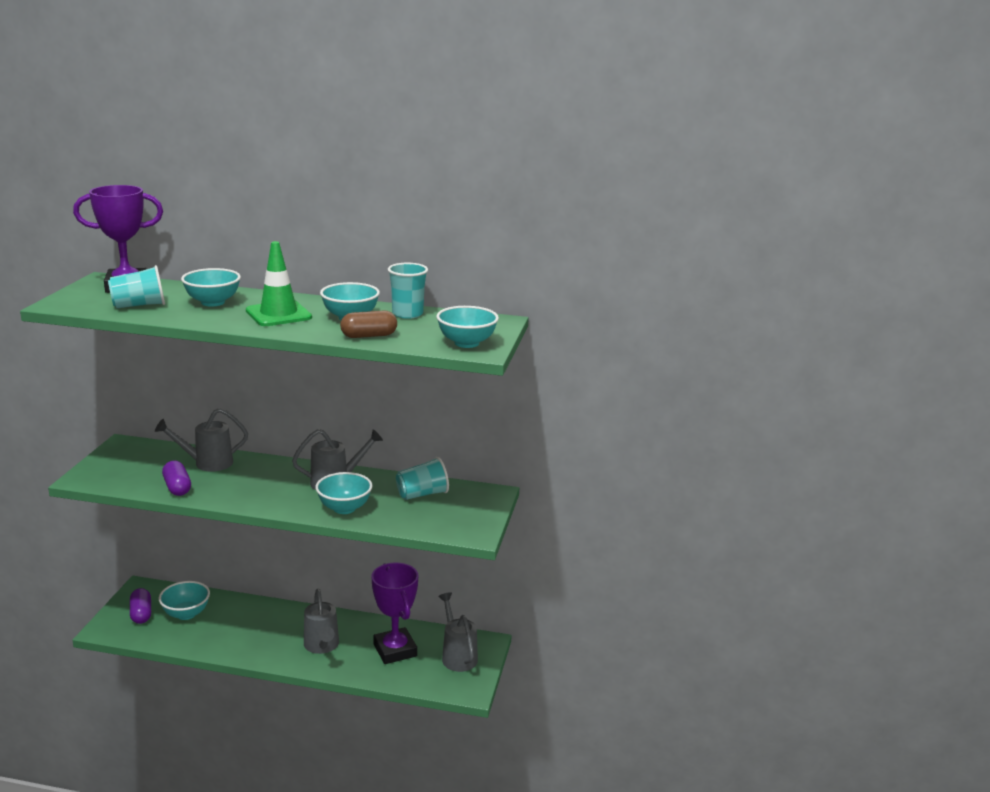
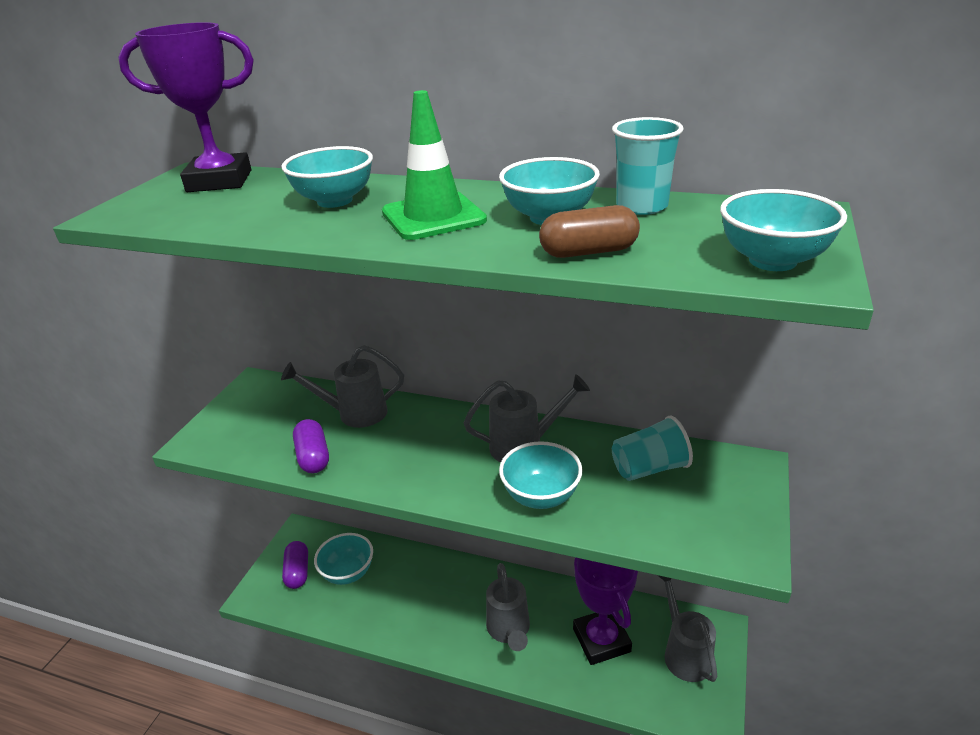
camera: 10 degrees right, 10 degrees up
(139, 305) = (225, 211): turquoise cup -> none

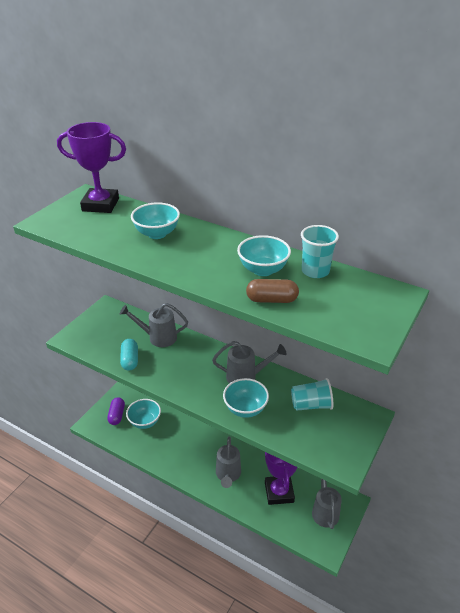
camera: 10 degrees right, 5 degrees up
(313, 457) = (130, 360): purple capsule -> turquoise capsule
(433, 217) = (204, 257): green traffic cone -> none
(772, 261) = (360, 325): turquoise bowl -> none

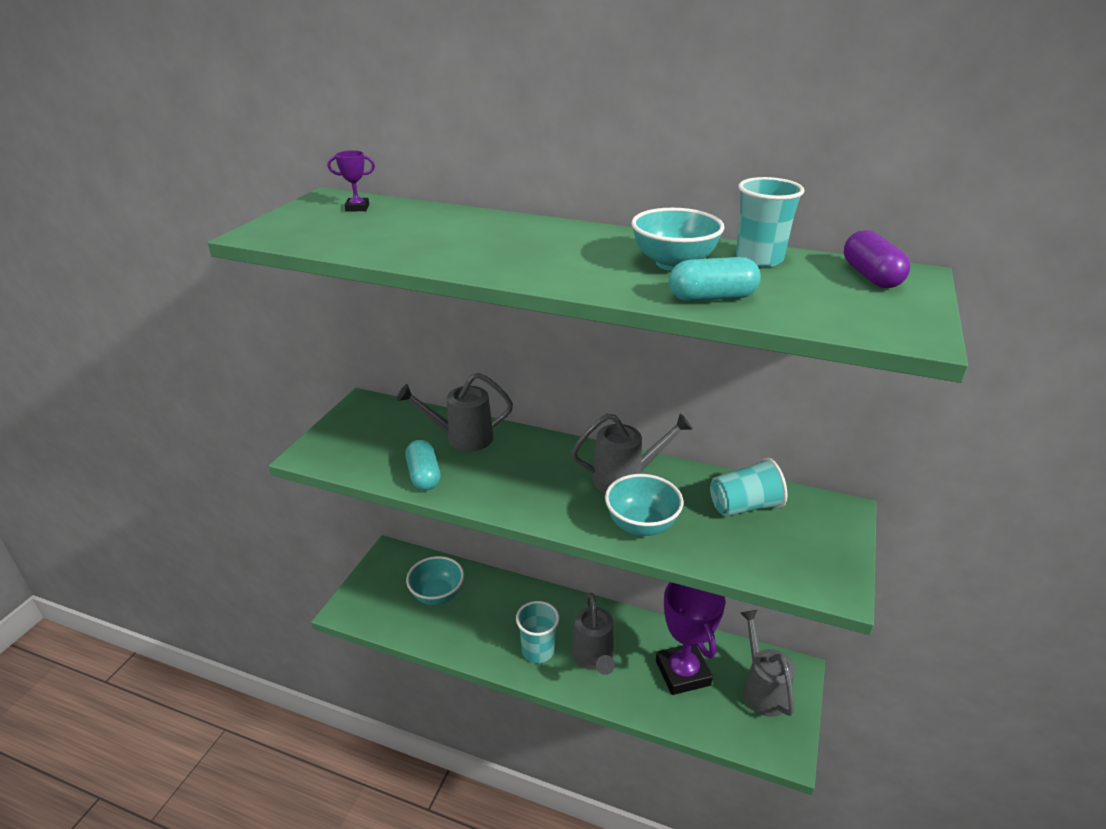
camera: 10 degrees left, 5 degrees down
(100, 205) = (357, 208): purple trophy -> purple trophy, size x0.40
(117, 415) = (388, 591): purple capsule -> purple capsule (871, 276)
(157, 234) = (470, 234): turquoise bowl -> none
(196, 465) = (538, 651): none -> turquoise cup
(272, 300) = (712, 298): brown capsule -> turquoise capsule

